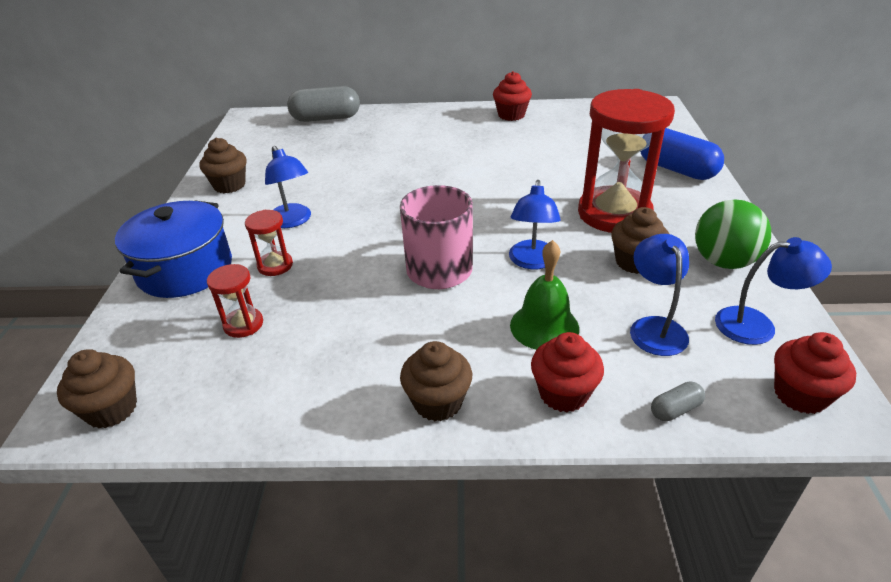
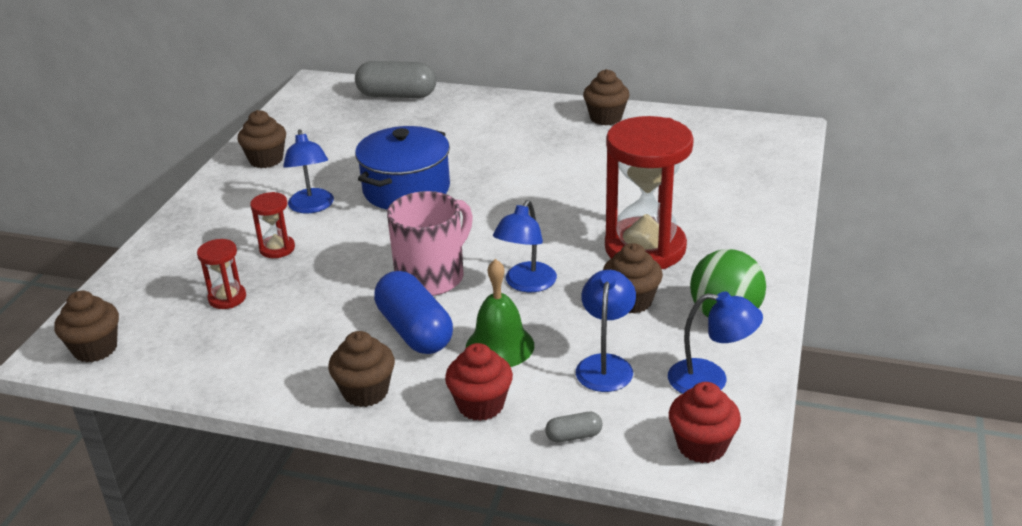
camera: 15 degrees right, 5 degrees down
(185, 269) = (194, 239): blue pot -> blue pot (406, 189)
(511, 115) = (605, 118): red cupcake -> brown cupcake
(676, 169) = (751, 209): blue capsule -> blue capsule (414, 331)

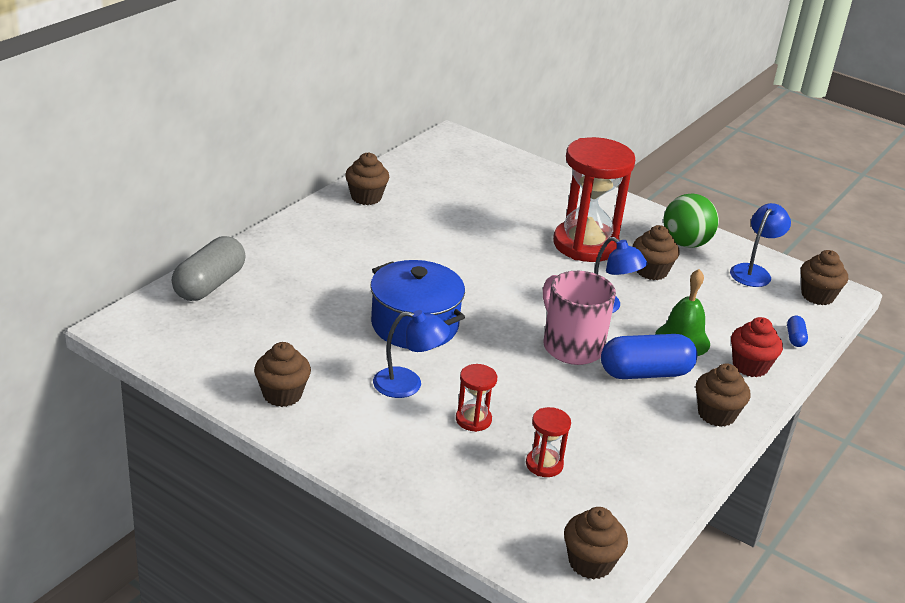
camera: 75 degrees left, 0 degrees up
(574, 436) = (795, 338): grey capsule -> blue capsule
(605, 365) = (722, 304): blue lamp -> none
(701, 446) = (817, 296): red cupcake -> brown cupcake

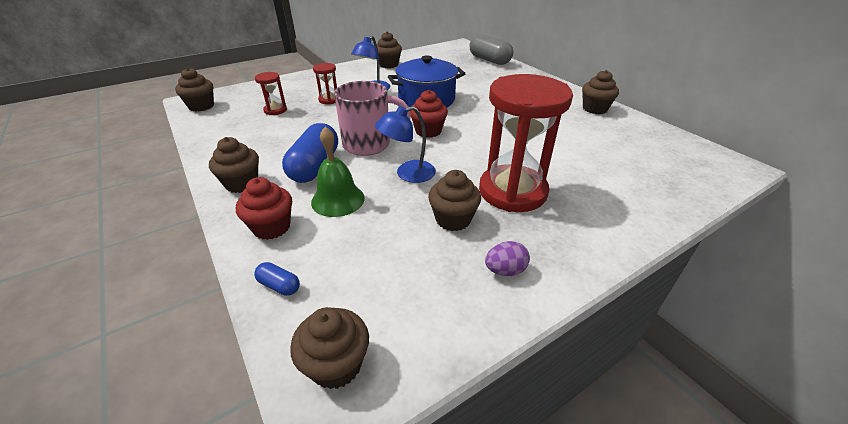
camera: 115 degrees right, 5 degrees up
(507, 308) = (428, 131): none -> red cupcake
(685, 243) = (505, 270): green ball -> purple egg
(754, 272) = (422, 314): blue lamp -> none

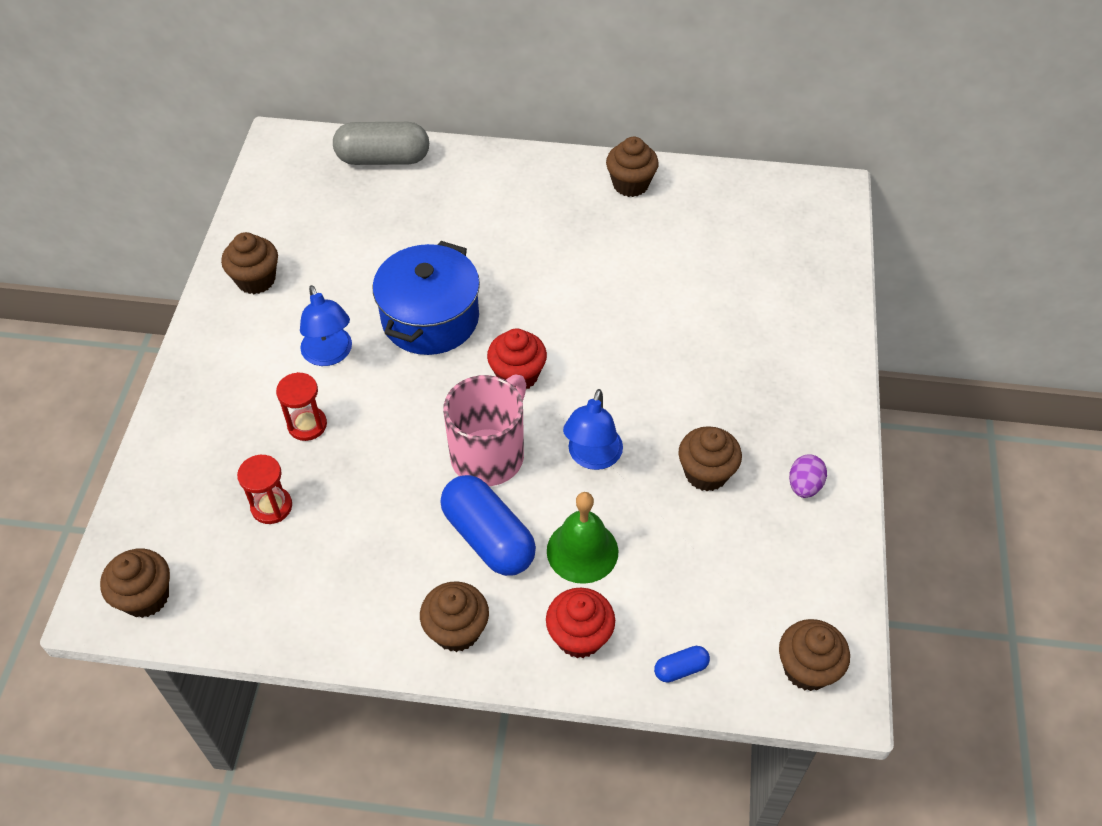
camera: 50 degrees left, 15 degrees up
(512, 191) = (707, 392): red hourglass -> none

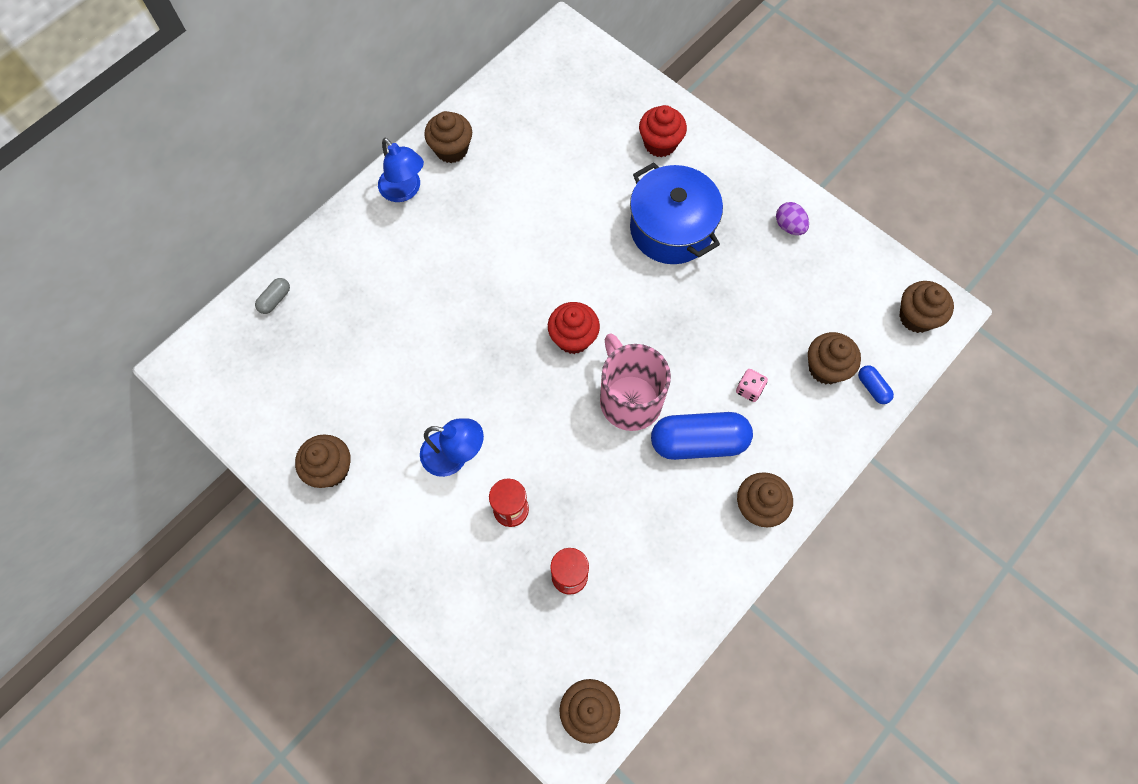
camera: 55 degrees left, 15 degrees up
(383, 159) = (275, 300): grey capsule -> grey capsule, size x0.45
(430, 318) = (473, 364): blue pot -> blue pot (671, 228)
(579, 636) = (812, 432): red cupcake -> red cupcake (660, 143)
(582, 551) = (749, 389): green bell -> pink dice
(592, 457) = (679, 335): blue lamp -> blue lamp (405, 191)
(680, 669) = (872, 388): blue capsule -> blue capsule turned 45 degrees counterclockwise
(706, 473) = (740, 275): brown cupcake -> brown cupcake (826, 368)

